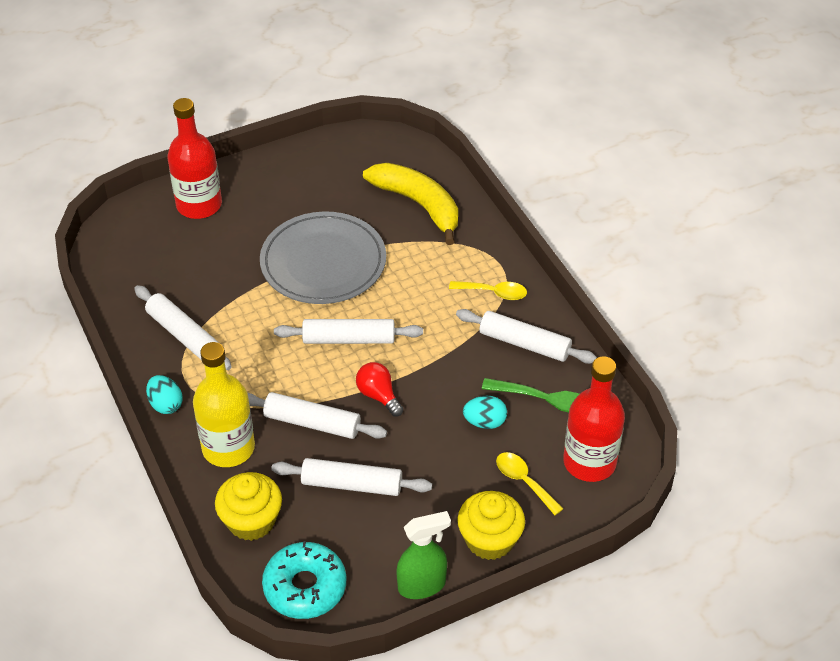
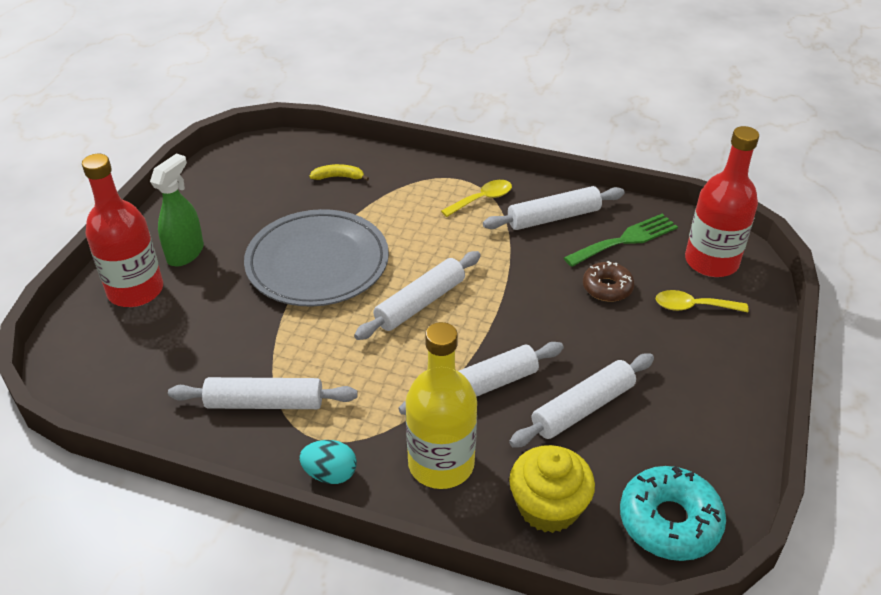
camera: 45 degrees left, 5 degrees down
(378, 395) = (504, 327): red light bulb -> none
(418, 205) = (338, 177): yellow banana -> yellow banana, size x0.42
(422, 585) = (744, 438): green spray bottle -> green spray bottle (186, 253)
(485, 422) = (607, 287): turquoise egg -> brown donut
(490, 540) = (735, 365): yellow cupcake -> none

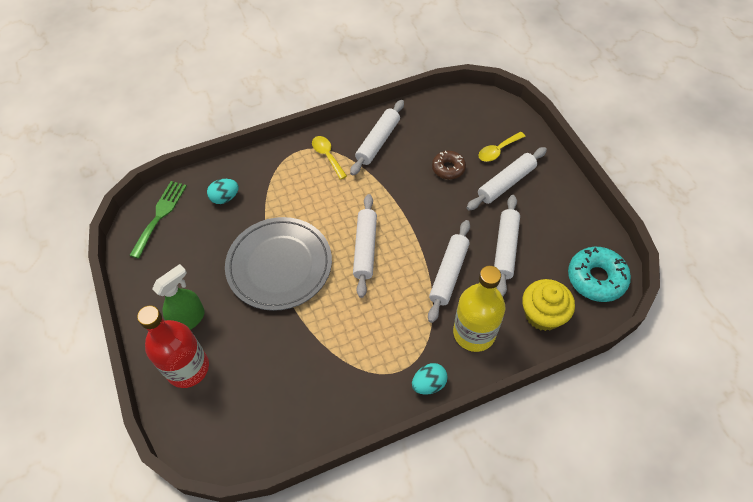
camera: 40 degrees left, 15 degrees up
(186, 253) = (189, 319): green spray bottle -> green spray bottle turned 60 degrees clockwise
(265, 403) = (350, 374): white rolling pin -> white rolling pin (506, 183)
(338, 177) = (225, 198): yellow banana -> turquoise egg
(482, 199) = (327, 156): yellow spoon -> yellow spoon turned 45 degrees counterclockwise
(625, 240) = (428, 131): green fork -> green fork (160, 215)
(711, 261) = (481, 116): red bottle -> none

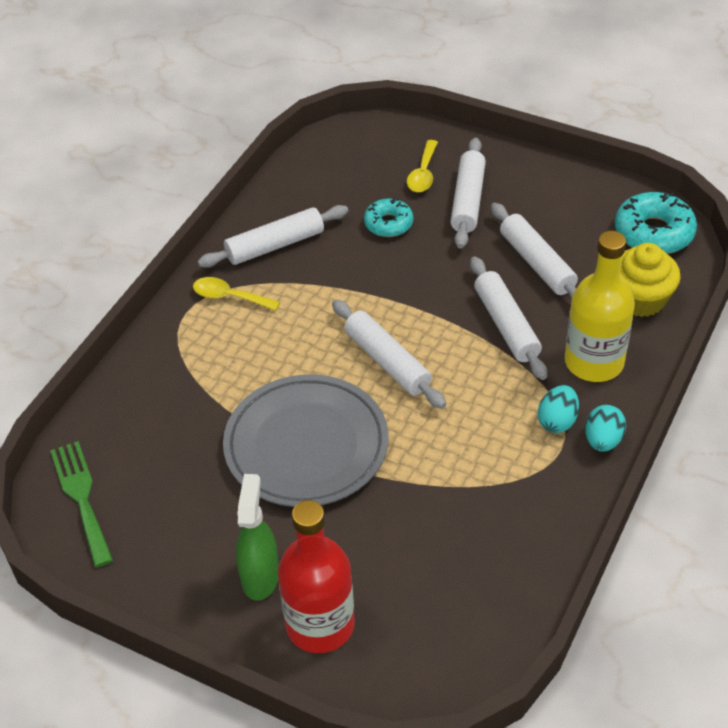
camera: 40 degrees left, 10 degrees down
(225, 198) = (149, 422): turquoise egg -> turquoise egg (557, 421)
(378, 142) = (275, 245): white rolling pin -> white rolling pin turned 75 degrees clockwise
(448, 168) = (388, 224): brown donut -> turquoise donut

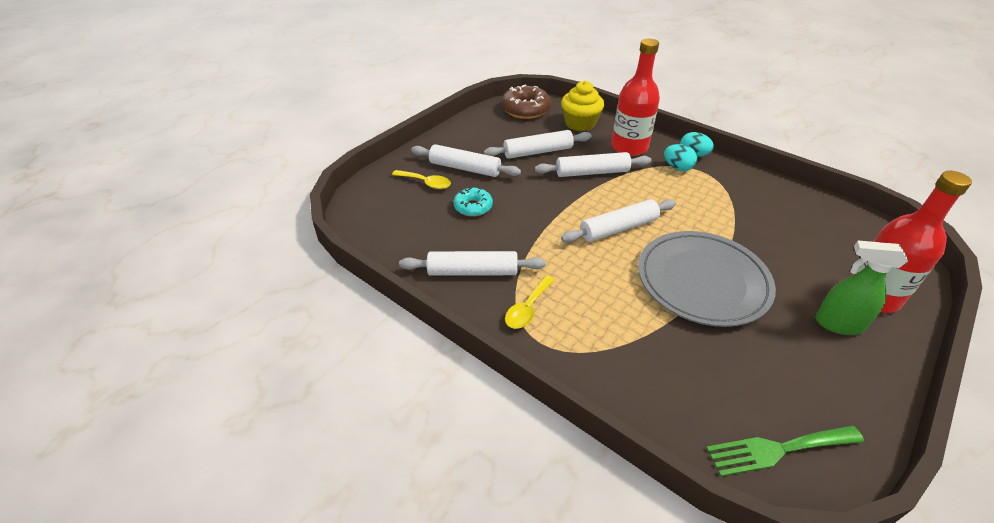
camera: 80 degrees left, 5 degrees down
(275, 245) = (472, 271): white rolling pin -> white rolling pin turned 75 degrees counterclockwise
(594, 362) = (629, 147): yellow bottle -> red bottle
(654, 233) = (525, 109): turquoise donut -> brown donut

